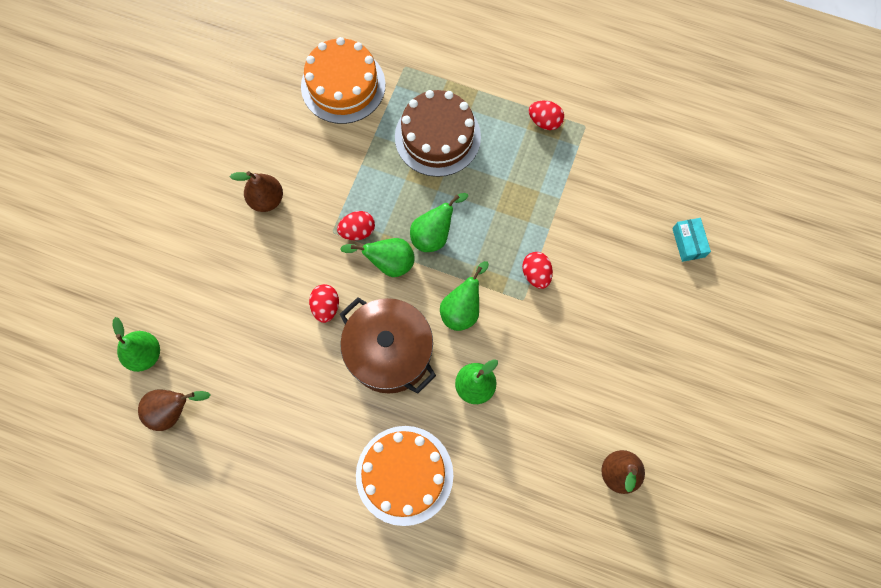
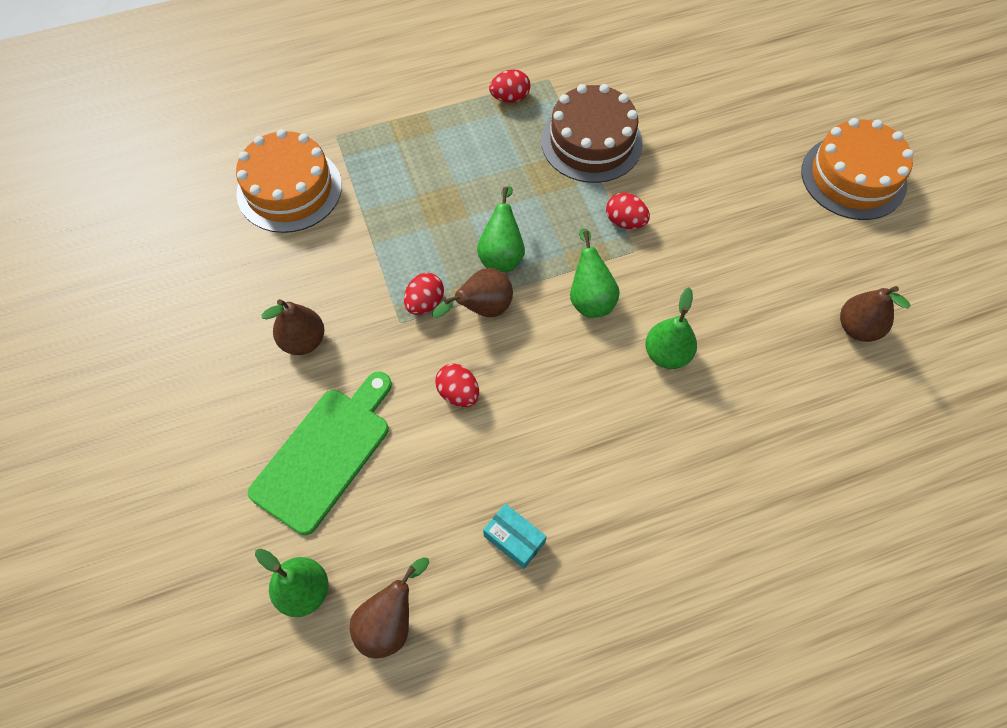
camera: 40 degrees left, 10 degrees down
(220, 282) = (325, 454): none -> green cutting board
(388, 263) = (482, 309): green pear -> brown pear
(389, 352) = (560, 386): brown pot -> none
(404, 475) = (683, 485): orange cake -> orange cake (853, 177)
(437, 137) = (424, 172): brown cake -> brown cake (591, 142)
(688, 242) = (722, 109): turquoise box -> turquoise box (514, 539)

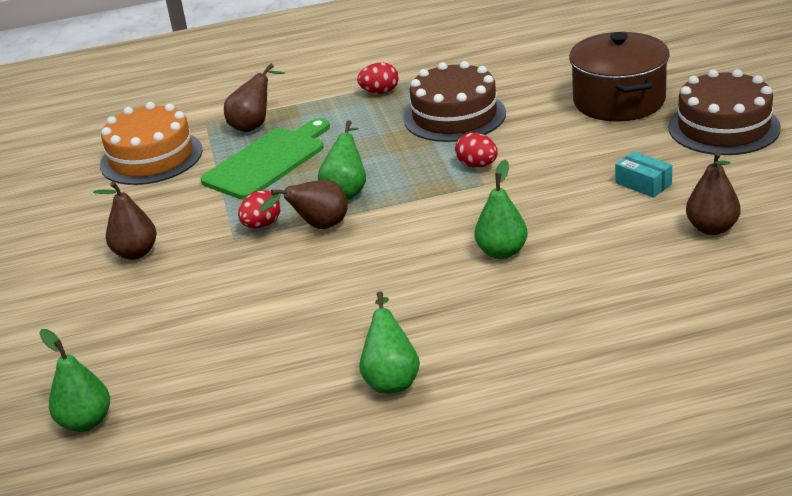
camera: 10 degrees right, 30 degrees down
(325, 454) = (134, 327): green cutting board -> green cutting board (268, 161)
(390, 622) = (166, 443): brown pear -> brown pear (254, 125)
(458, 393) = (279, 284): red egg -> none
(514, 539) = (311, 383): turquoise box -> turquoise box (643, 184)
(590, 297) = (430, 216): green pear -> green pear (391, 379)
(749, 129) = (619, 101): none -> brown pot
(853, 177) = (723, 127): orange cake -> brown cake

